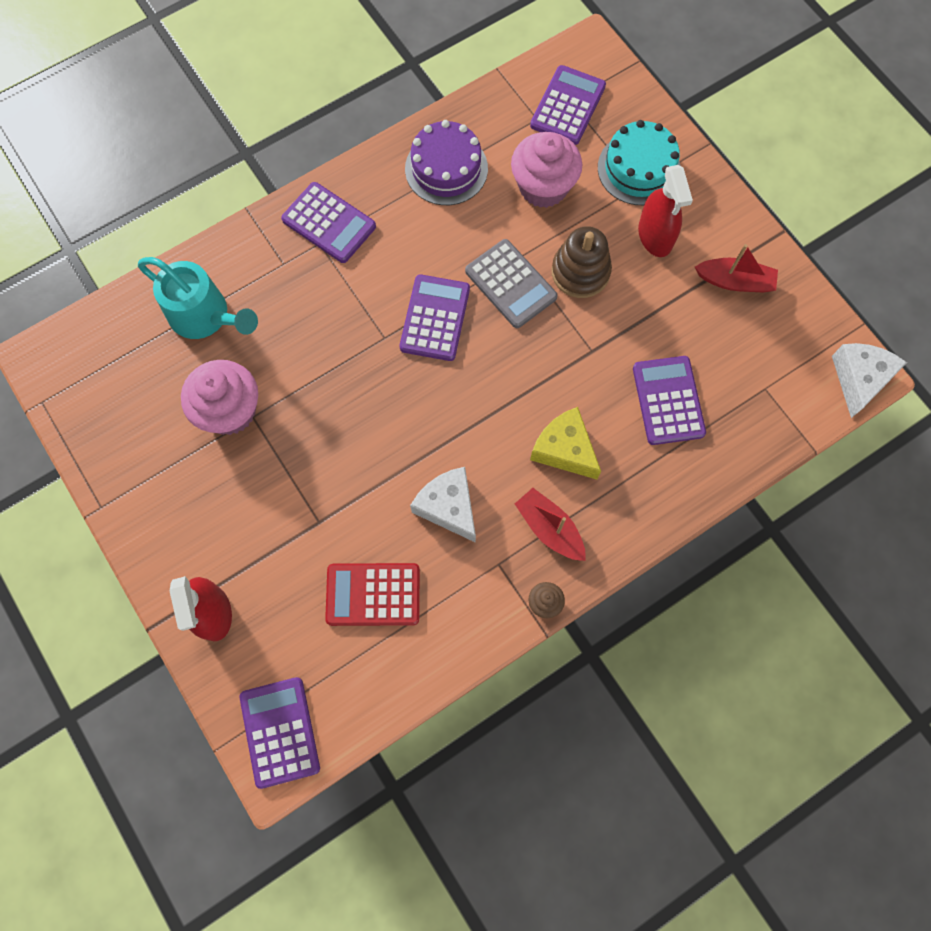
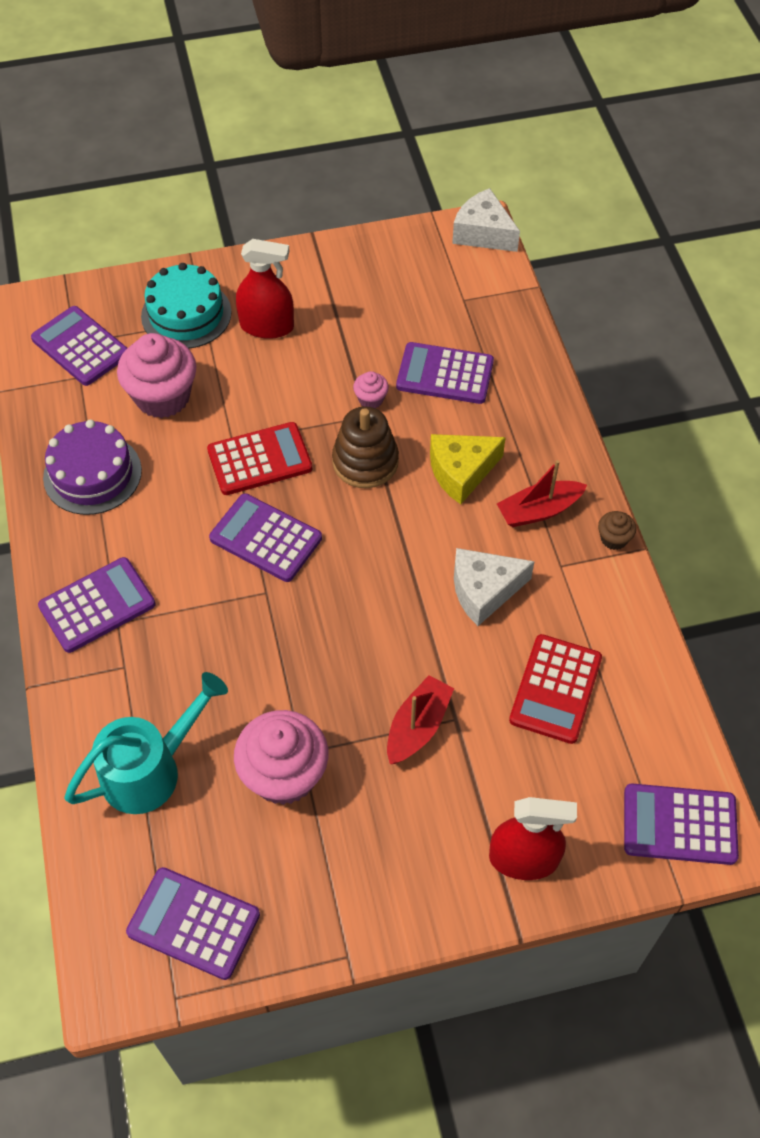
camera: 70 degrees left, 15 degrees down
(97, 393) = (193, 923): none -> purple calculator
(510, 284) = (259, 459): grey calculator -> red calculator
(580, 272) = (275, 397): brown stacking toy -> brown stacking toy (365, 462)
(612, 348) = (371, 399): none -> pink cupcake
(735, 281) = (345, 284): red boat -> red boat (417, 726)

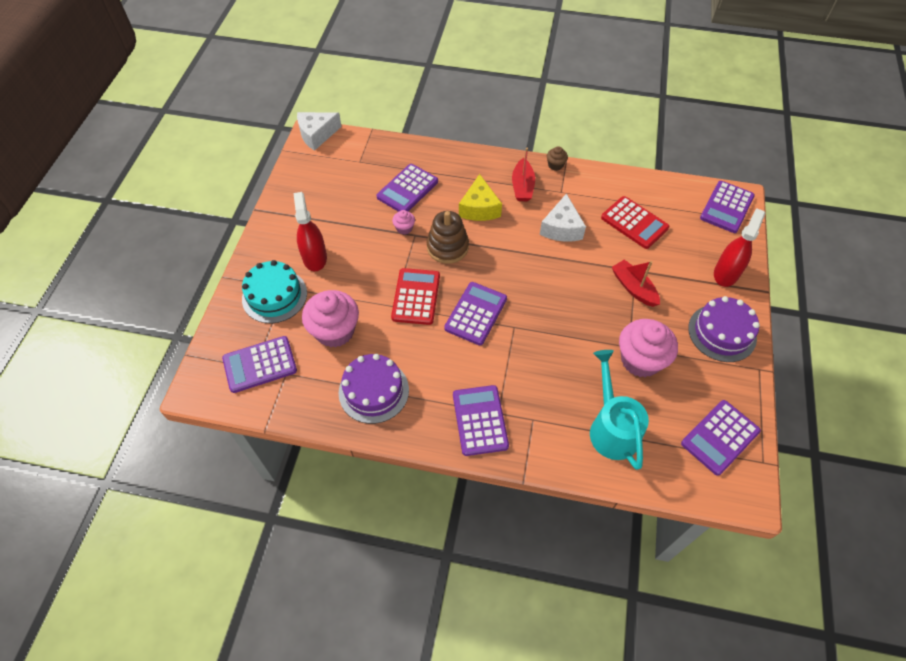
camera: 65 degrees left, 0 degrees up
(266, 538) = (476, 313): purple calculator -> purple calculator turned 150 degrees clockwise
(267, 326) = (314, 257): red spray bottle -> red spray bottle turned 45 degrees counterclockwise
(393, 881) = (722, 333): none -> purple cake

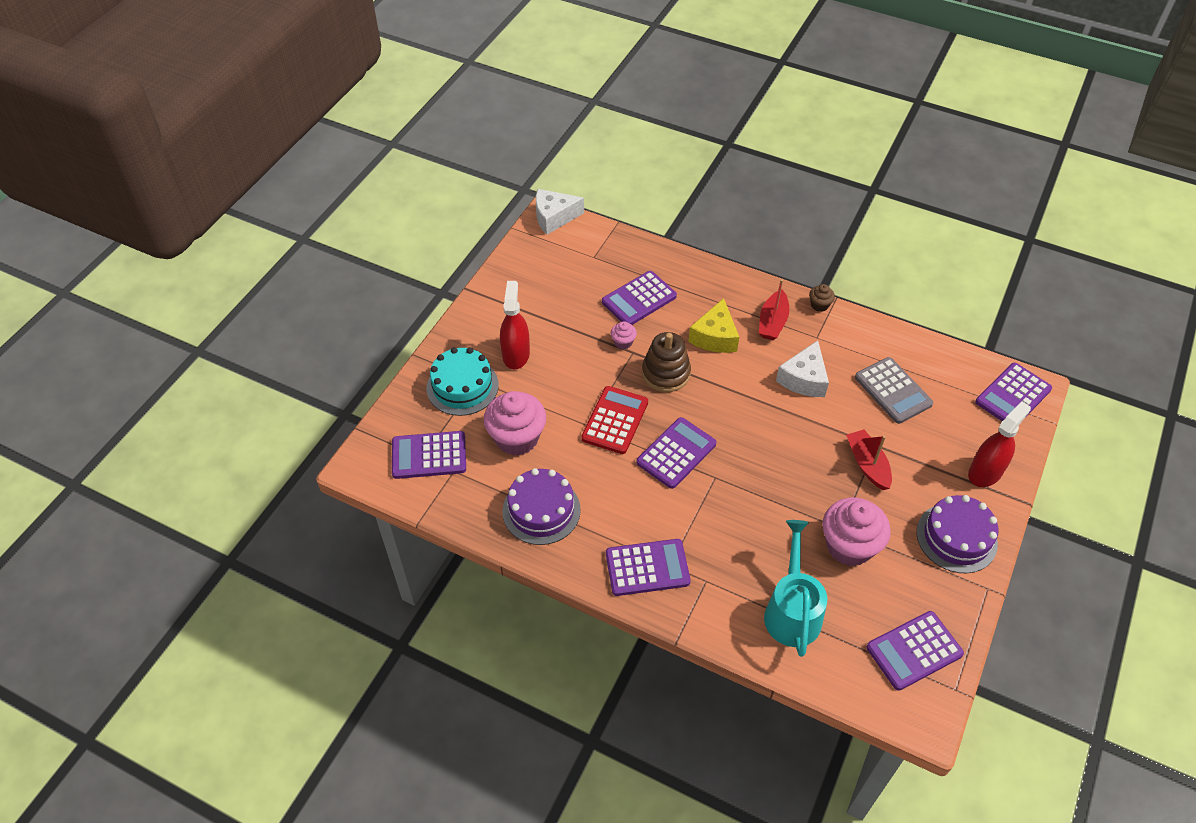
camera: 15 degrees right, 5 degrees down
(480, 420) = (647, 568): purple calculator -> purple calculator turned 75 degrees clockwise
(634, 223) = (893, 391): red calculator -> grey calculator

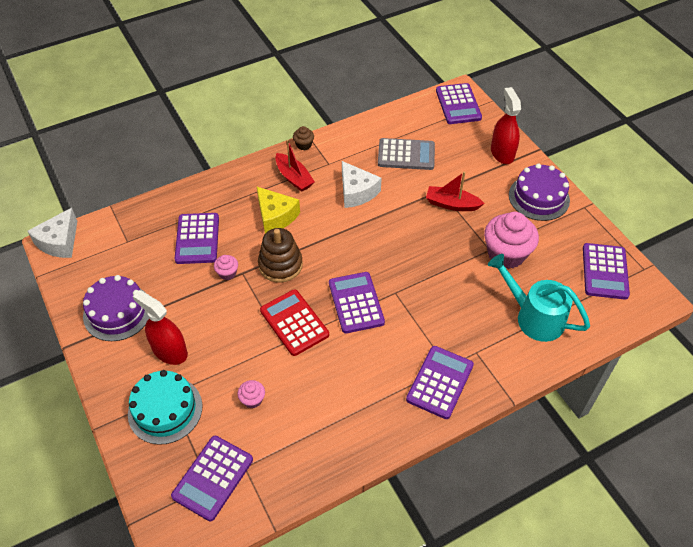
camera: 55 degrees left, 0 degrees up
(517, 438) = (252, 400): pink cupcake -> pink cupcake, size x0.45
(541, 510) = (335, 423): purple cake -> purple cake (117, 312)

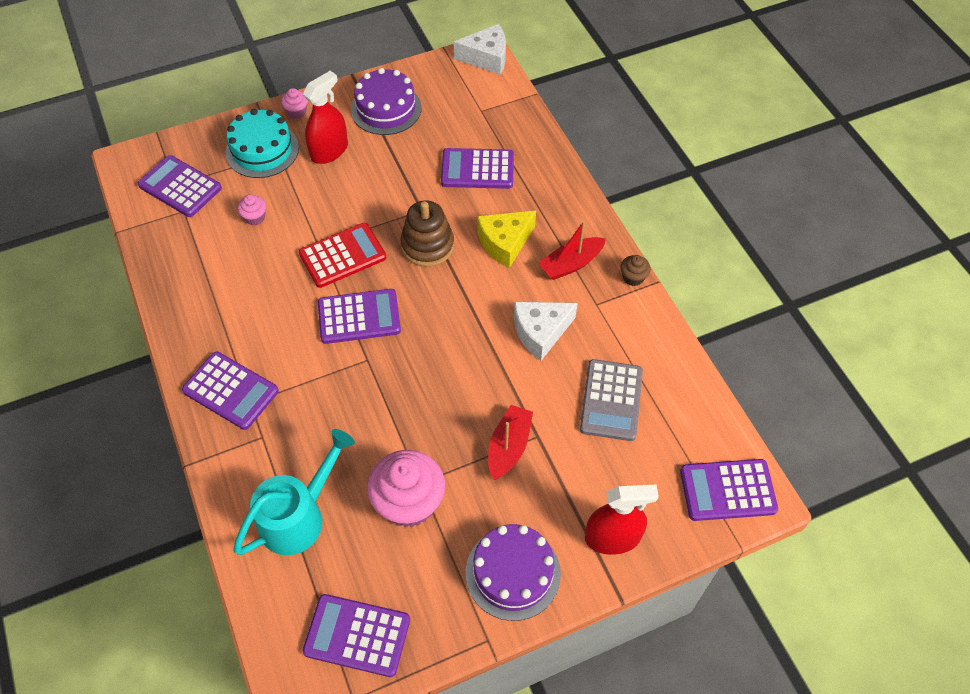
camera: 95 degrees right, 5 degrees up
(59, 242) = (486, 58): white cheese -> white cheese turned 150 degrees clockwise
(227, 273) = (423, 197): pink cupcake -> pink cupcake (297, 112)

